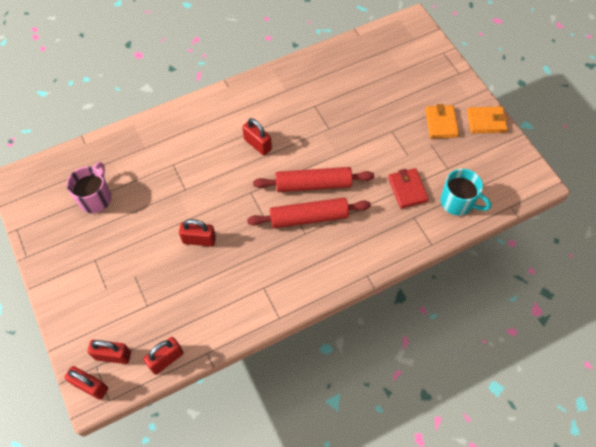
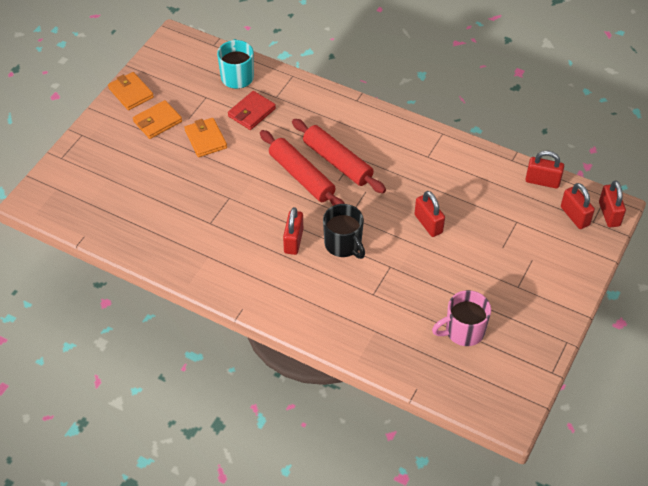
camera: 125 degrees left, 10 degrees down
(228, 172) = (343, 244): none -> black mug
(399, 144) = (205, 139): none -> orange wallet

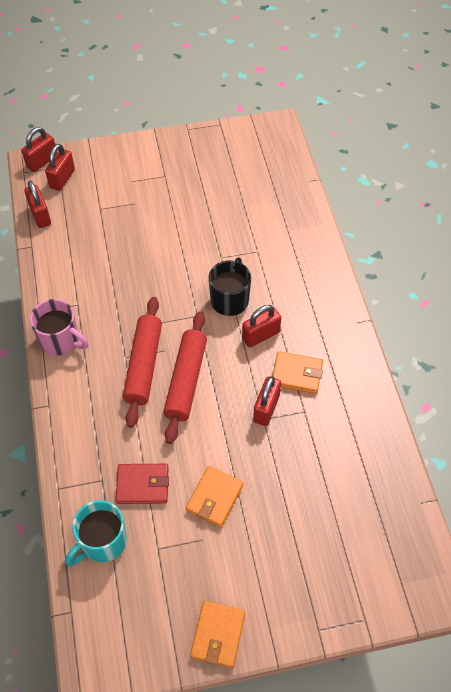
camera: 130 degrees left, 5 degrees up
(157, 121) = (232, 566): orange wallet -> orange wallet (297, 374)
(428, 224) = (154, 259): red padlock -> red padlock (266, 408)
(463, 331) = (235, 183): pink mug -> pink mug (61, 340)

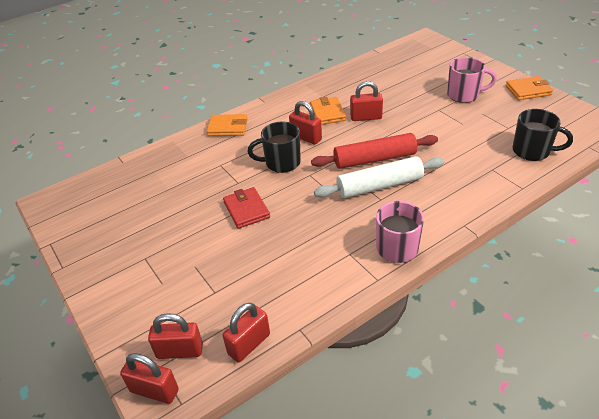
camera: 110 degrees left, 15 degrees down
(102, 542) = (532, 151): turquoise mug -> black mug
(143, 365) = (379, 185): red rolling pin -> white rolling pin
(143, 485) = (475, 149): red wallet -> red wallet (246, 210)
(214, 498) = (450, 117): orange wallet -> orange wallet (228, 127)
(253, 545) = (464, 95): none -> pink mug

